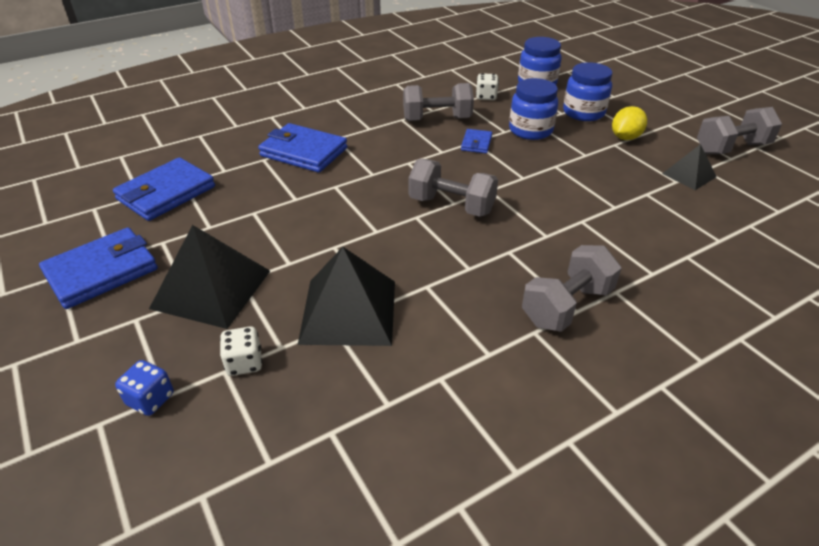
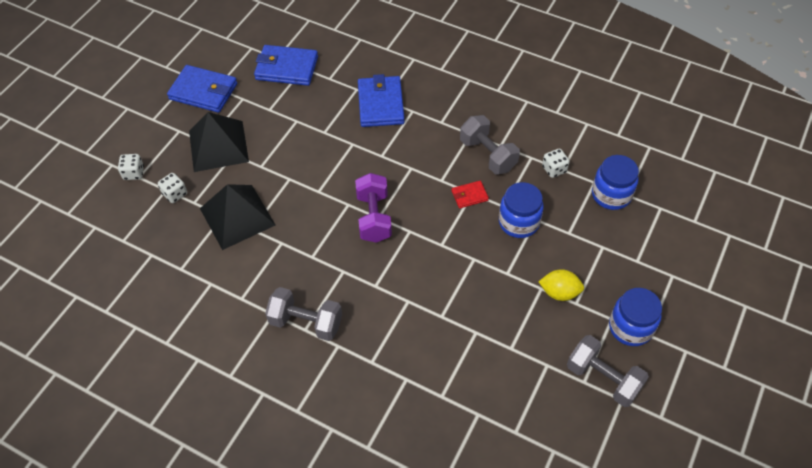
camera: 60 degrees right, 15 degrees up
(150, 399) = (134, 173): blue dice -> white dice
(451, 205) = (374, 217): grey dumbbell -> purple dumbbell
(476, 143) = (469, 195): blue wallet -> red wallet
(583, 112) = (582, 248): blue jar -> blue jar (630, 327)
(689, 175) = (528, 355): black pyramid -> none

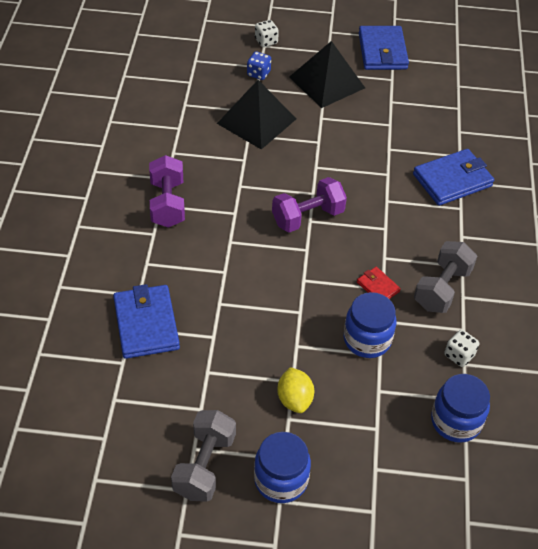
camera: 65 degrees right, 5 degrees down
(175, 194) = (258, 73): white dice -> blue dice
(287, 68) = (450, 96): blue wallet -> blue wallet (146, 324)
(306, 322) = (168, 204): grey dumbbell -> purple dumbbell

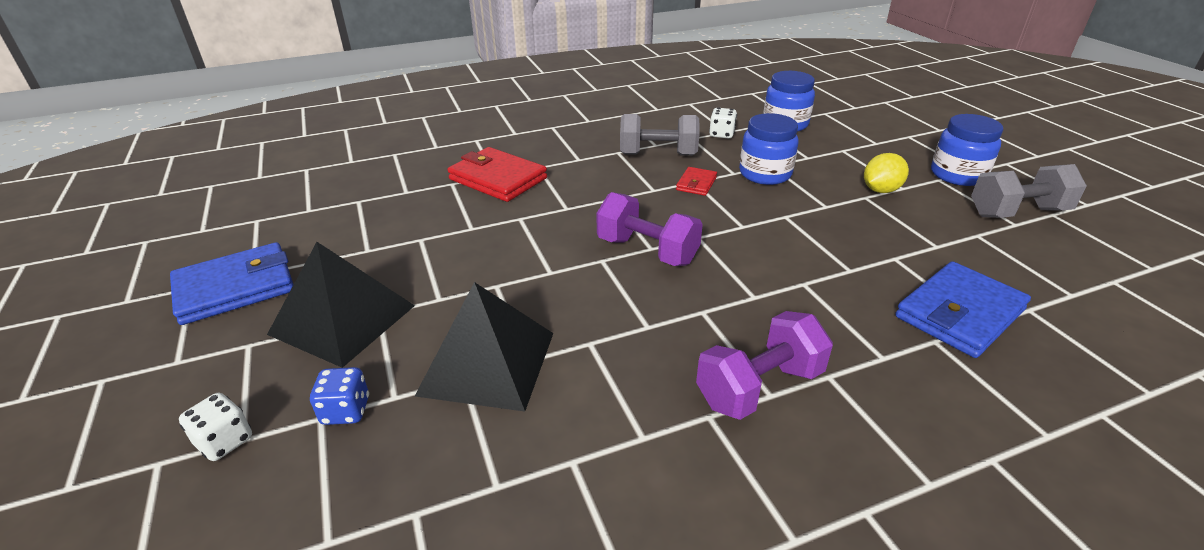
camera: 115 degrees left, 15 degrees down
(452, 180) = (498, 179): blue wallet -> red wallet

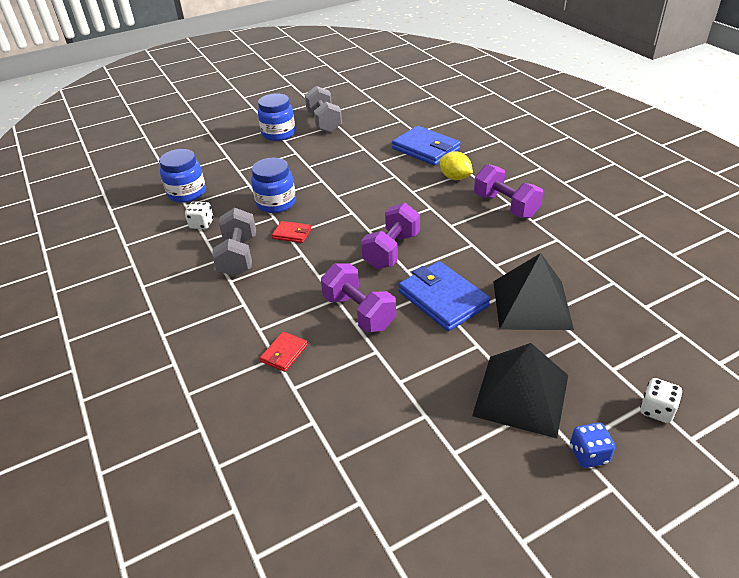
camera: 95 degrees left, 5 degrees up
(235, 288) = (510, 498): blue wallet -> blue wallet (443, 299)
(346, 411) = (601, 358): blue dice -> blue dice (588, 454)
(498, 179) = (284, 353): red wallet -> red wallet, size x0.50
(537, 221) = (359, 312): none -> purple dumbbell
(880, 190) = (299, 160): yellow lemon -> yellow lemon (455, 178)

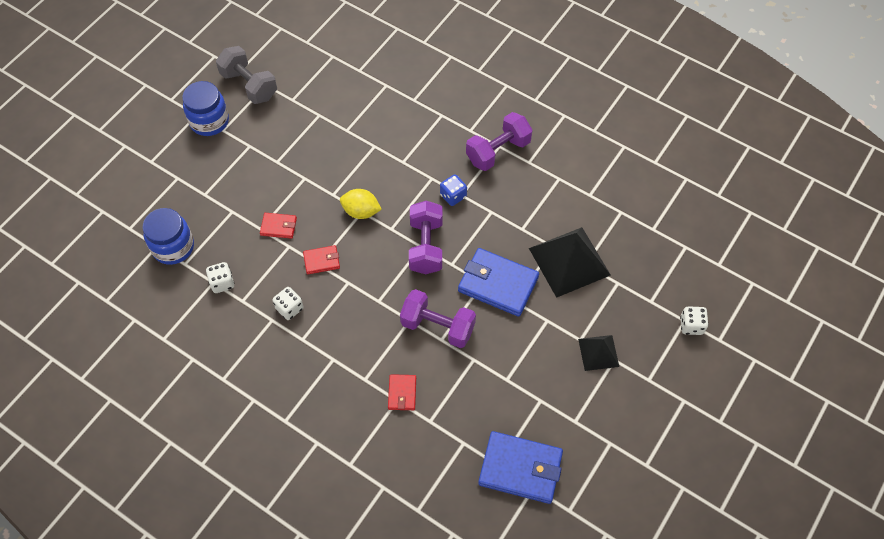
camera: 30 degrees left, 20 degrees up
(238, 256) = (289, 308): grey dumbbell -> white dice
(276, 203) = (278, 227): blue jar -> red wallet
(425, 149) = (383, 94): blue wallet -> blue wallet (520, 469)
(455, 178) = (434, 128): yellow lemon -> yellow lemon (361, 211)
(505, 206) = (498, 151): purple dumbbell -> purple dumbbell turned 60 degrees counterclockwise
(521, 395) = (598, 352): black pyramid -> black pyramid, size x0.55
(588, 454) = (661, 382): blue dice -> blue dice (453, 196)

